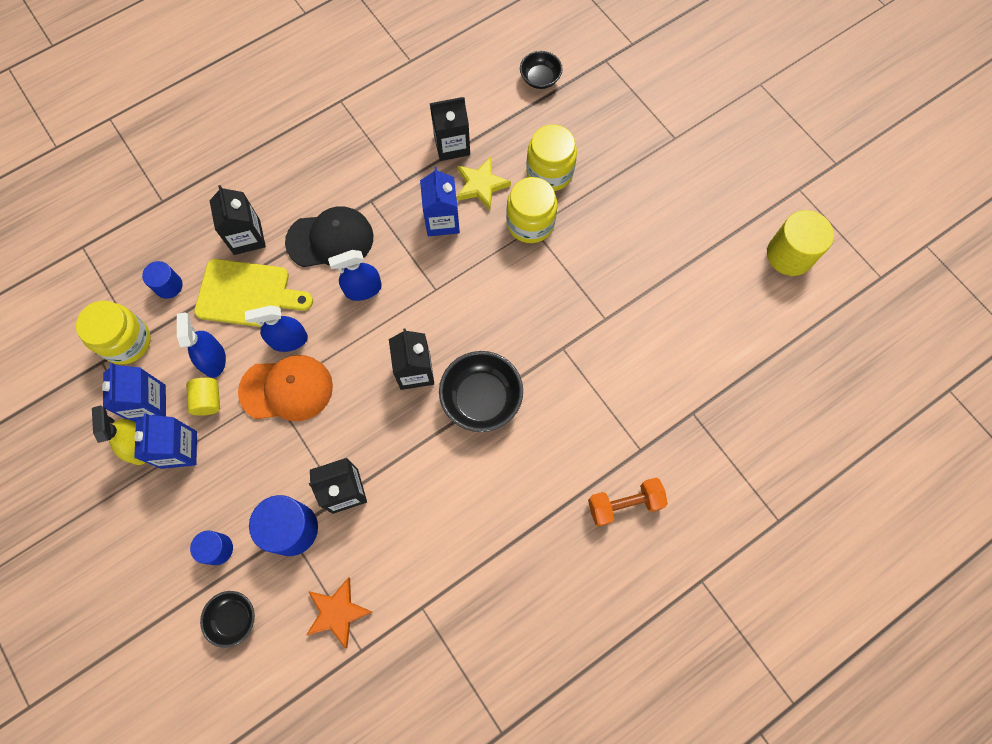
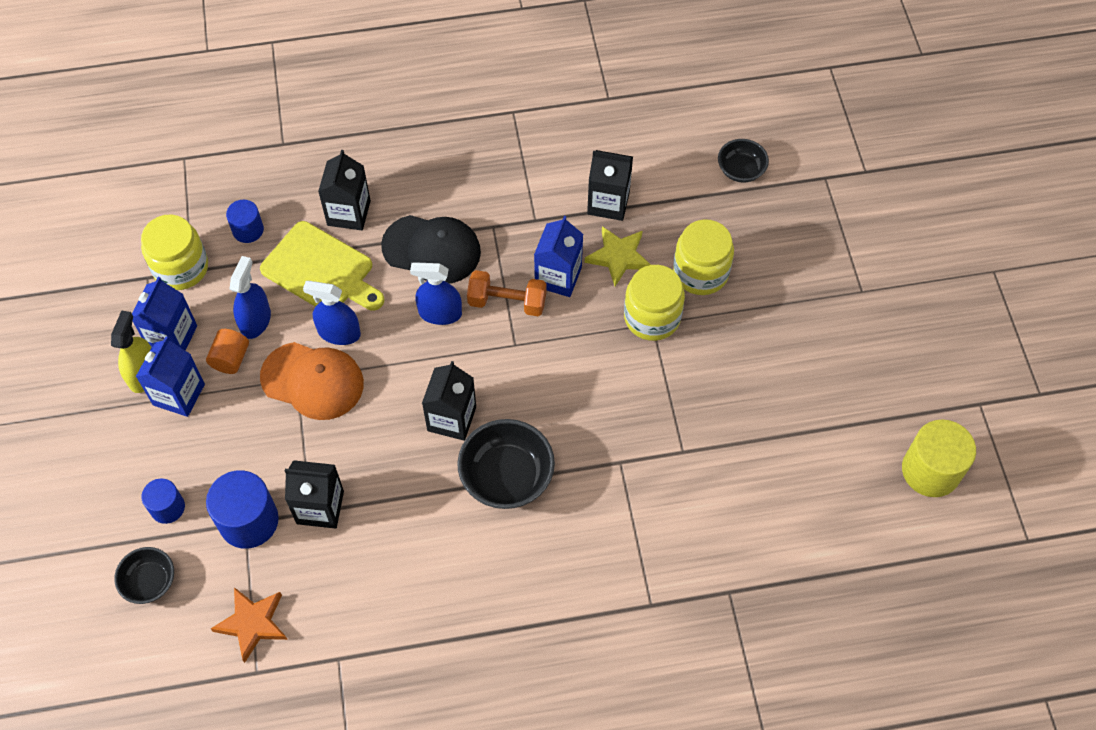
camera: 25 degrees right, 10 degrees down
(208, 400) = (230, 359): yellow cylinder -> orange cylinder
(624, 504) = (604, 652): orange dumbbell -> orange dumbbell (507, 302)

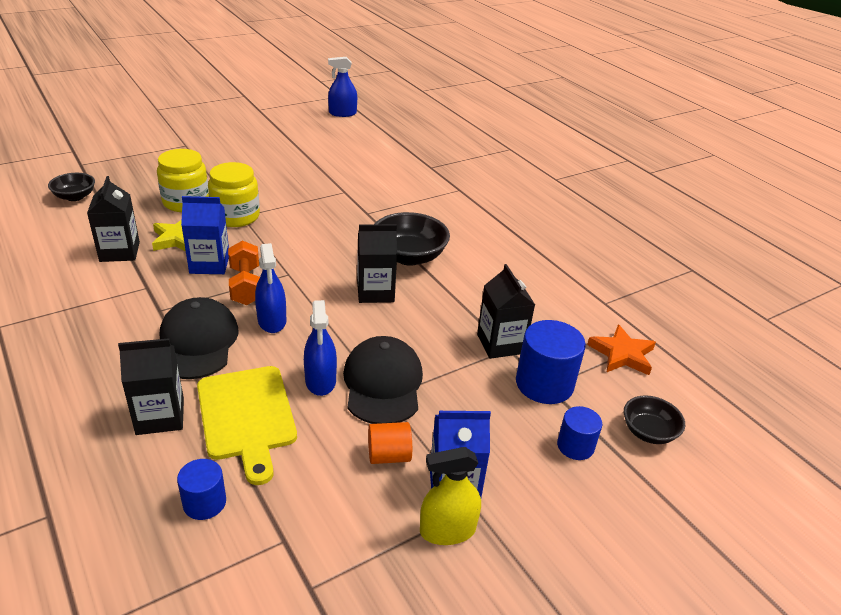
camera: 115 degrees left, 25 degrees down
(172, 336) = (386, 522): blue carton -> none
(181, 268) = (283, 554): yellow jar -> none
(255, 321) = (332, 450): blue spray bottle -> blue spray bottle (342, 113)
(312, 381) = (383, 384): orange cap -> black cap
(321, 270) = (247, 416): yellow cutting board -> yellow cutting board turned 150 degrees clockwise
(930, 470) = (311, 119): yellow cylinder -> none

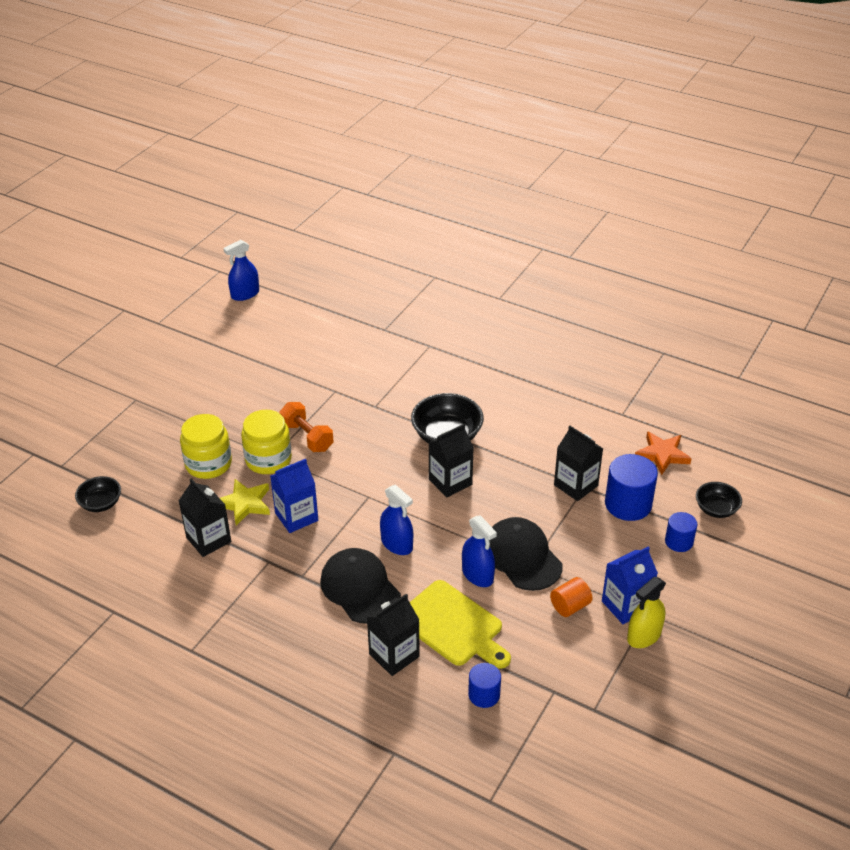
camera: 25 degrees left, 5 degrees up
(245, 286) = (346, 523): orange dumbbell -> orange dumbbell (307, 437)

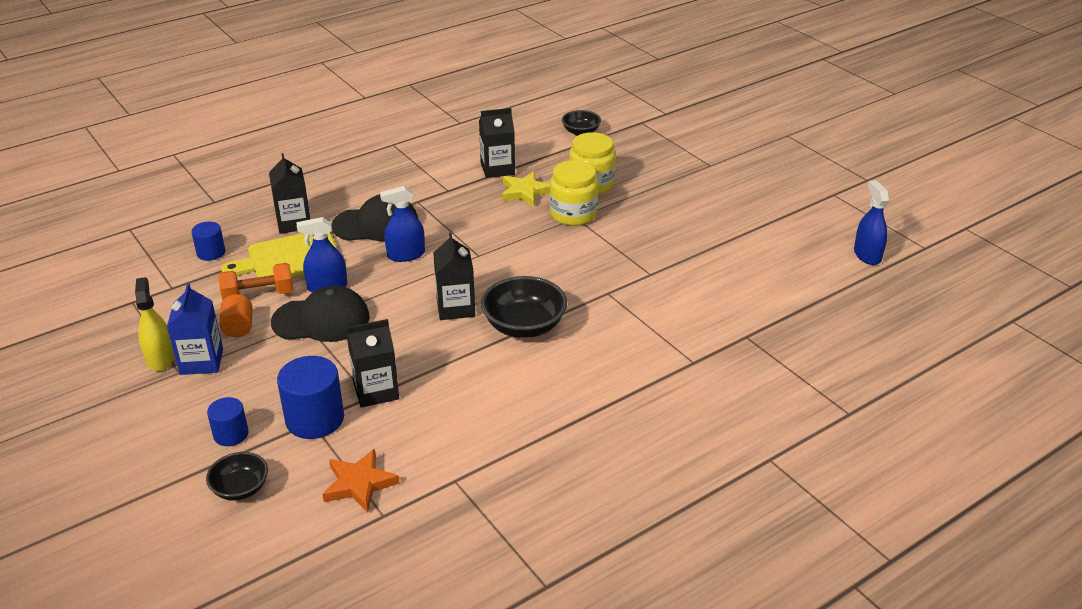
camera: 115 degrees right, 5 degrees down
(296, 517) = (487, 213): blue carton -> none
(307, 437) = (589, 241): orange dumbbell -> orange dumbbell (258, 295)

